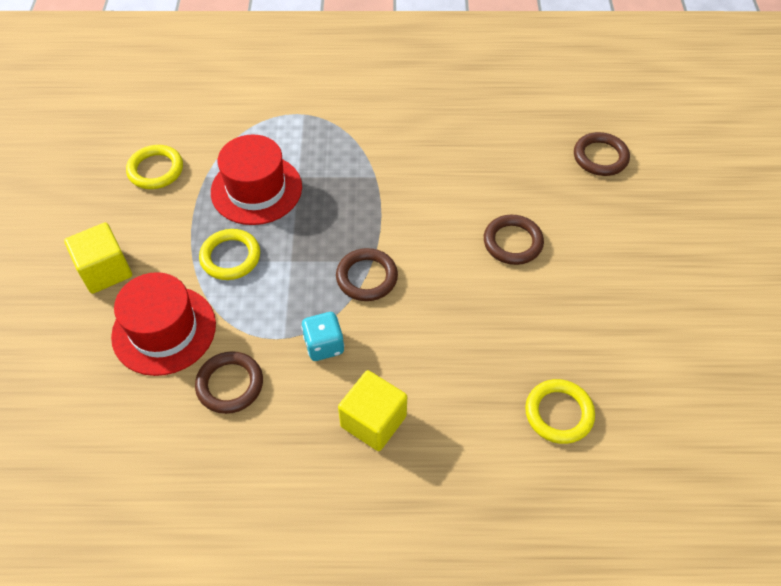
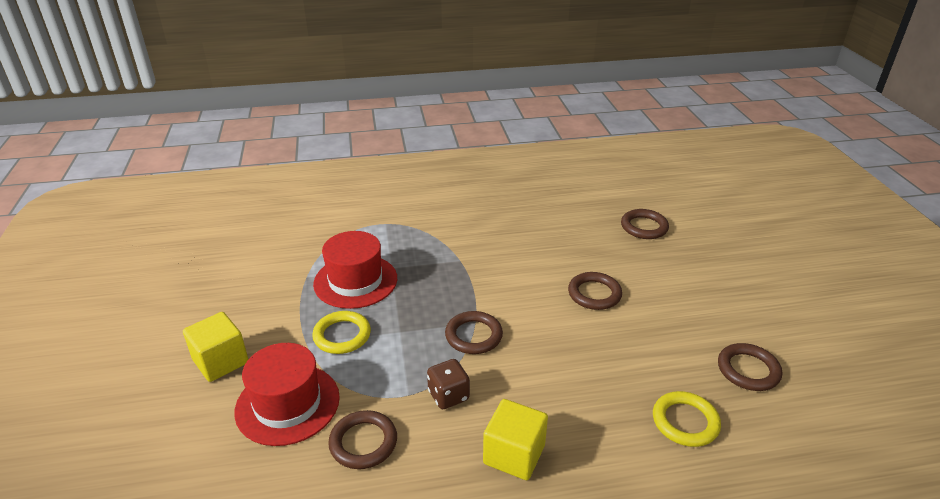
camera: 10 degrees left, 20 degrees down
(155, 170) = (258, 277): yellow ring -> none
(324, 345) = (448, 396): turquoise dice -> brown dice
(650, 363) = (748, 370): none -> brown ring

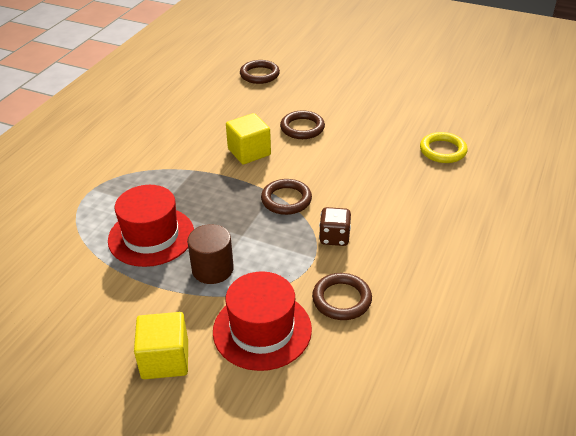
camera: 55 degrees left, 5 degrees up
(342, 335) = (212, 269): yellow ring -> brown cylinder
(514, 454) = (412, 230): yellow cube -> yellow cube (249, 152)
(748, 370) = (424, 108): brown ring -> none

